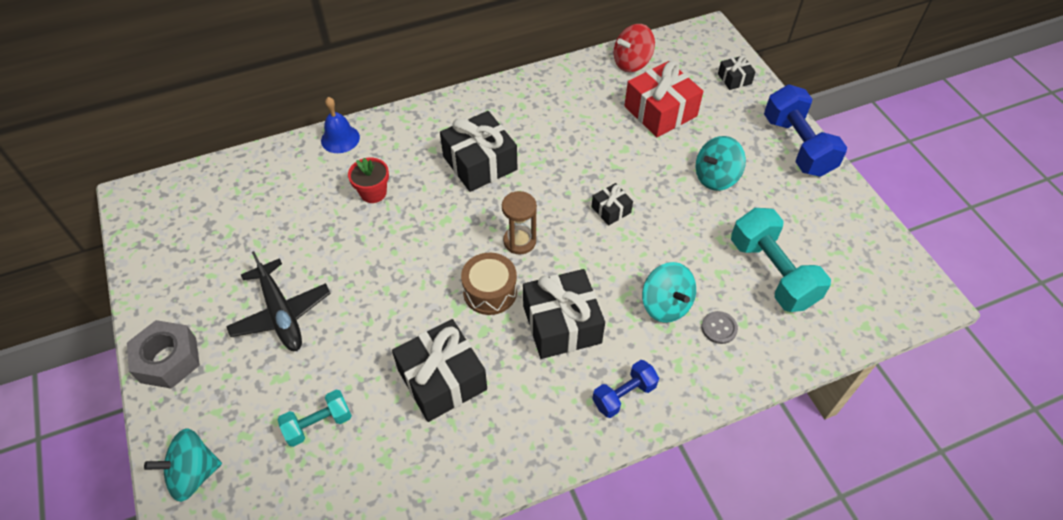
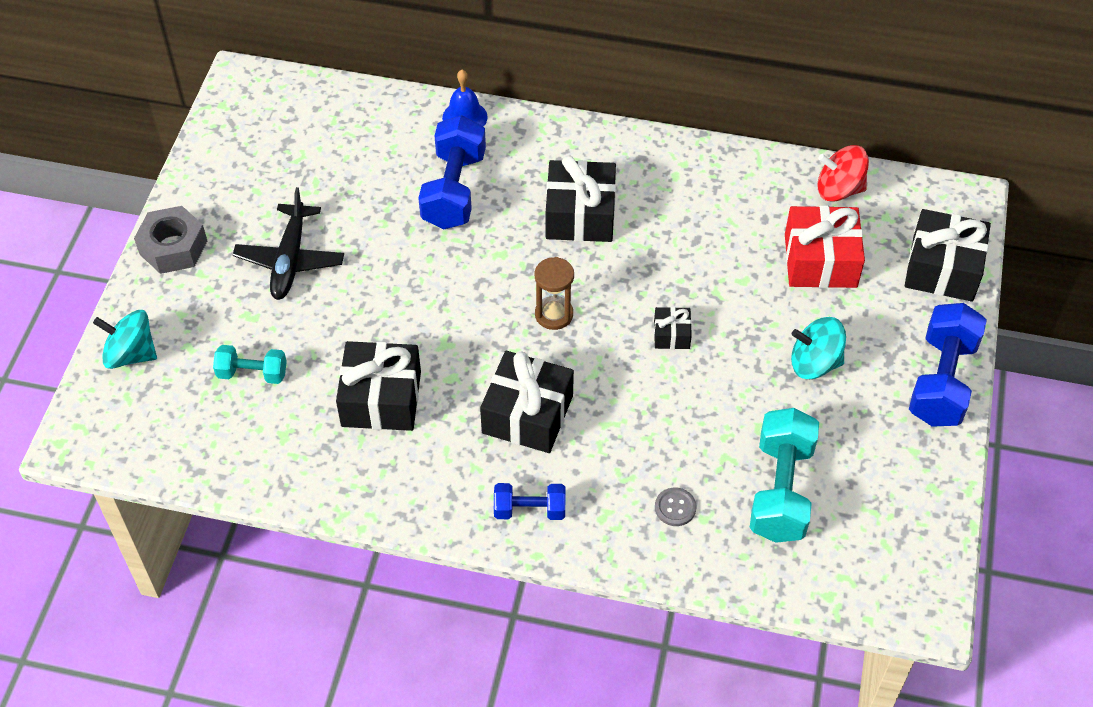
camera: 35 degrees right, 0 degrees up
(373, 193) = (454, 190): red flower pot -> blue dumbbell
(490, 291) = (486, 346): brown drum -> none
(666, 305) = (643, 456): turquoise spinning top -> none
(734, 79) = (942, 269): black gift -> black gift, size x2.01

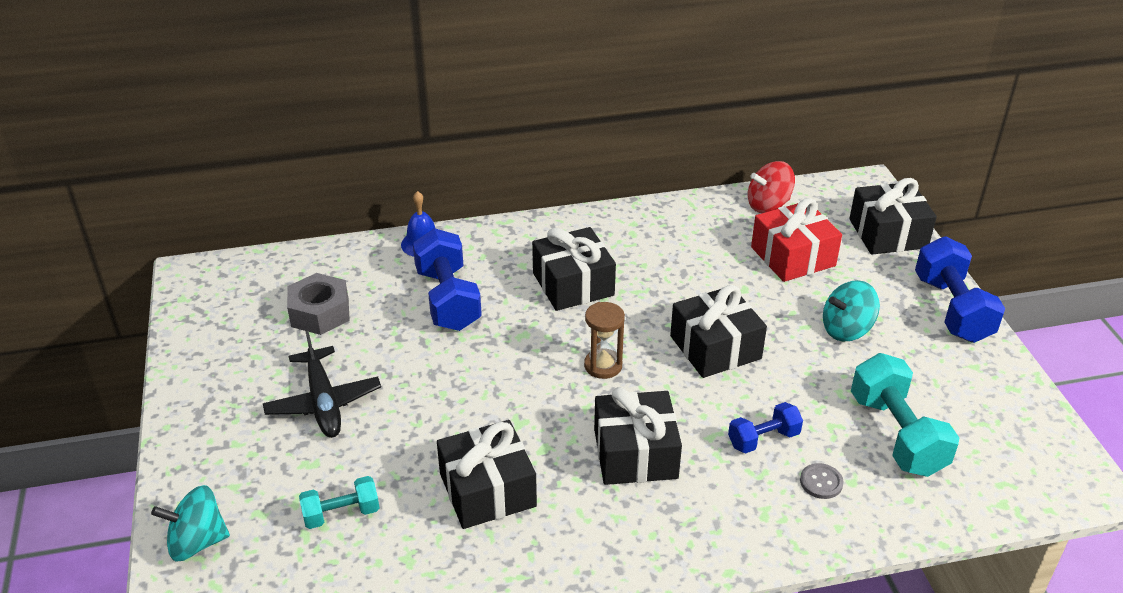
camera: 25 degrees left, 15 degrees down
(173, 247) = (194, 430): grey nut -> grey nut (320, 313)
(529, 510) = (694, 534): blue dumbbell -> blue dumbbell (763, 439)
(671, 334) = (715, 347): black gift -> black gift, size x2.01

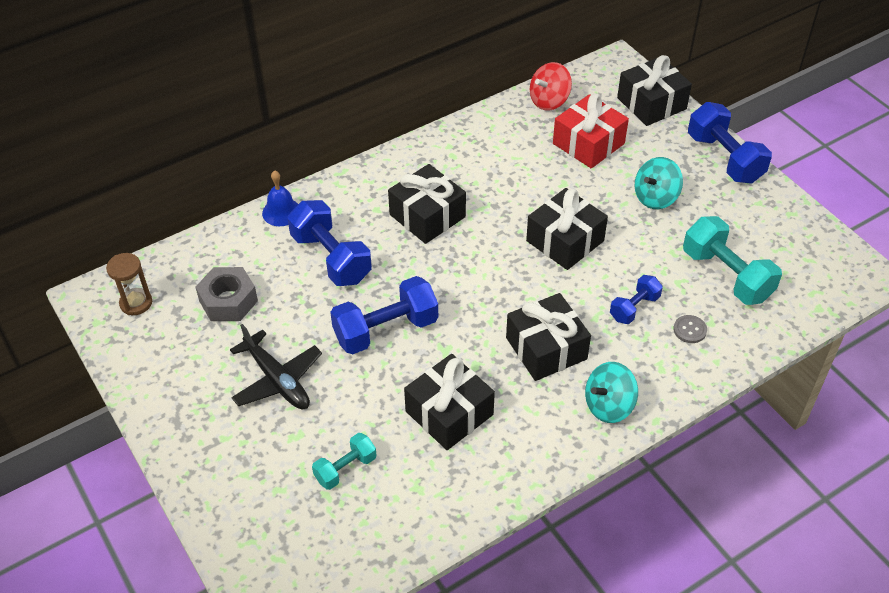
camera: 20 degrees left, 10 degrees up
(197, 542) = (242, 529): turquoise spinning top -> turquoise spinning top (608, 405)
(465, 385) = (386, 330): none -> blue dumbbell
(603, 366) = (486, 281): brown hourglass -> brown hourglass (136, 303)

